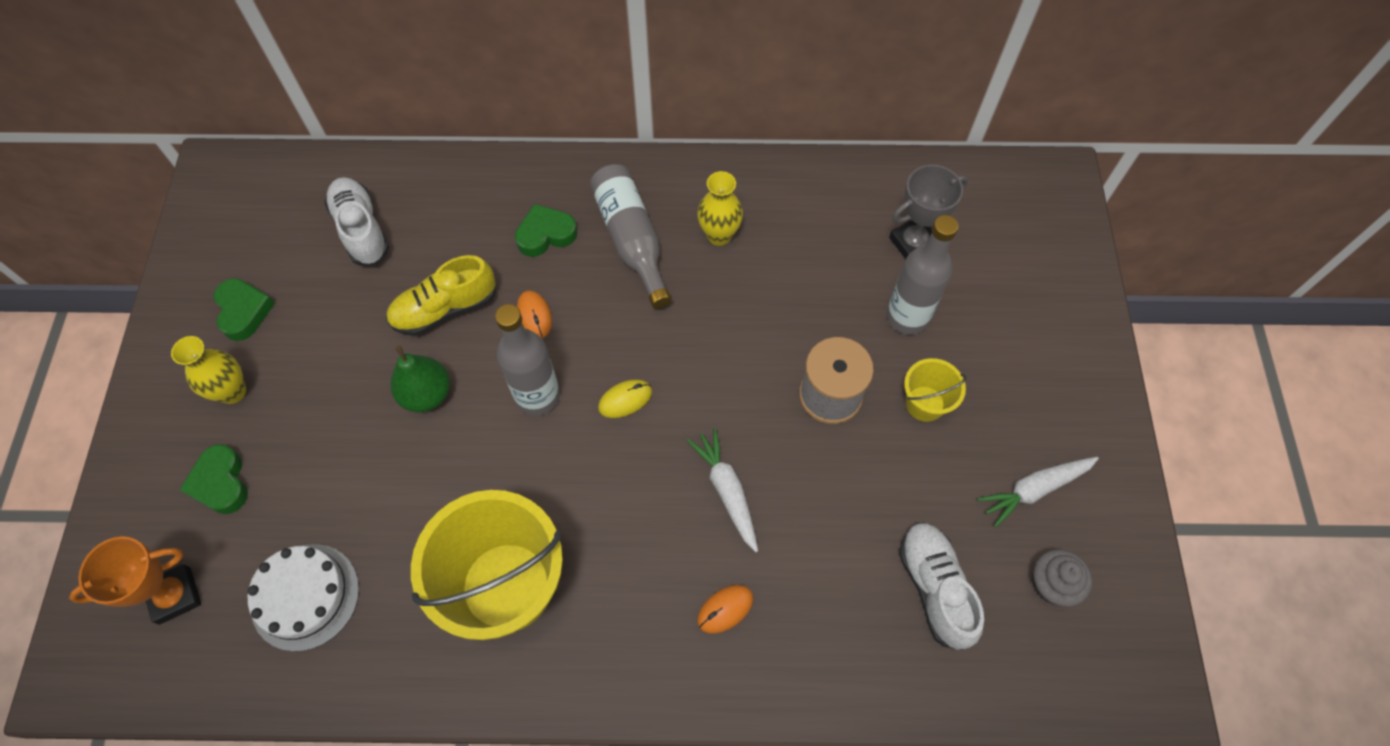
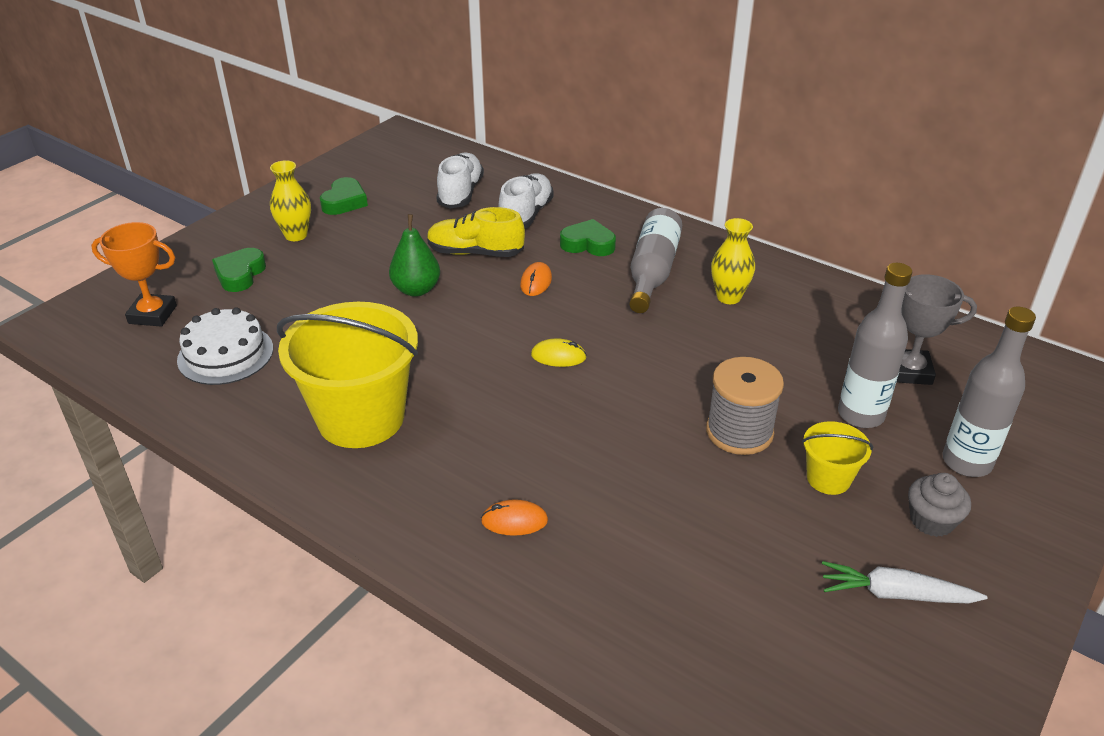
camera: 35 degrees right, 25 degrees down
(538, 396) = (493, 325): grey bottle -> grey bottle (966, 462)
(727, 491) = (589, 448): white carrot -> none
(934, 588) = (723, 611): white shoe -> white shoe (525, 215)
(1052, 584) = (855, 676): grey cupcake -> grey cupcake (931, 520)

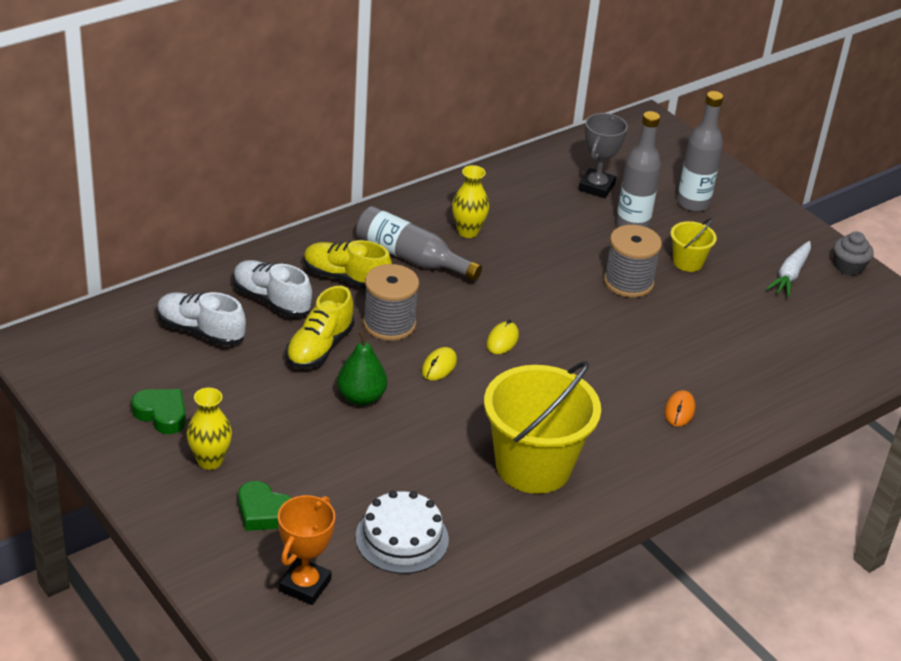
camera: 75 degrees left, 0 degrees up
(489, 324) = (439, 366): none -> yellow mouse
(536, 282) = (389, 324): orange mouse -> grey spool
(588, 244) = (346, 278): green heart -> yellow shoe
(931, 520) = (737, 238): grey cupcake -> grey cupcake (848, 267)

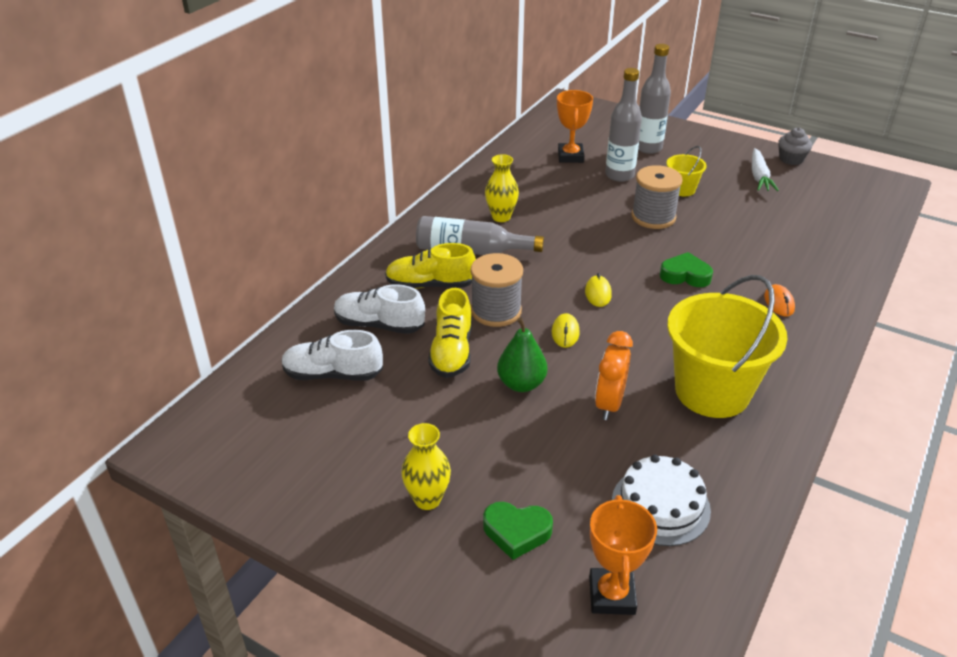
camera: 20 degrees left, 0 degrees up
(162, 414) = (348, 469): green heart -> green heart (685, 275)
(427, 442) = (609, 404): none -> orange clock
(596, 187) = (570, 156): grey trophy -> orange trophy

